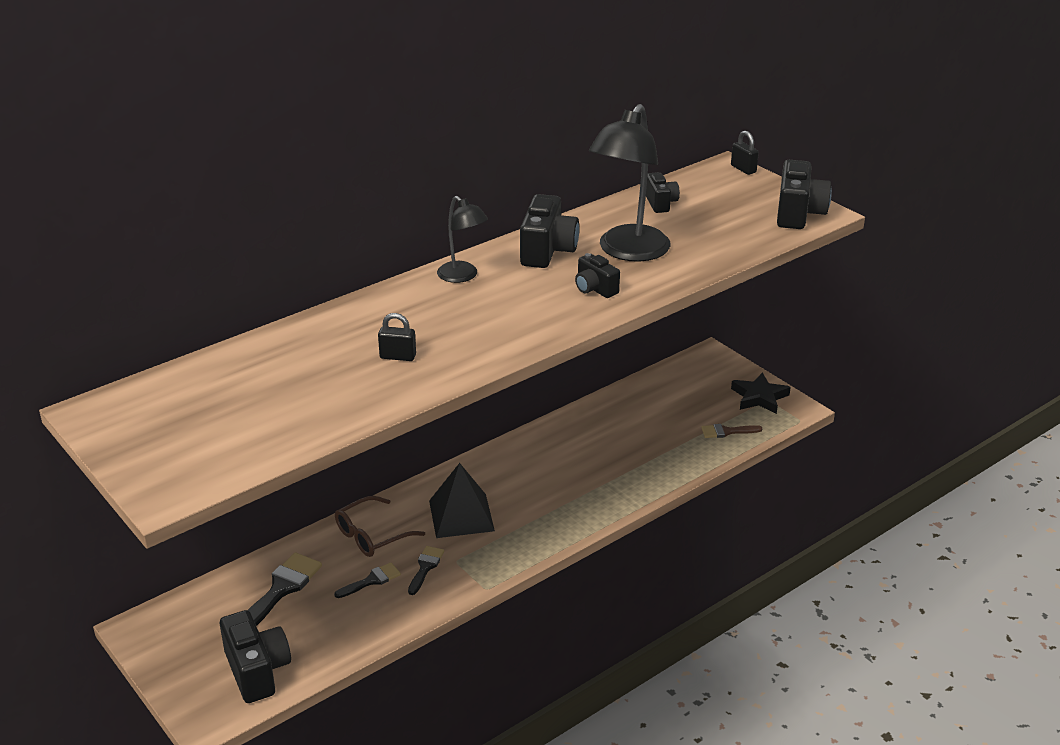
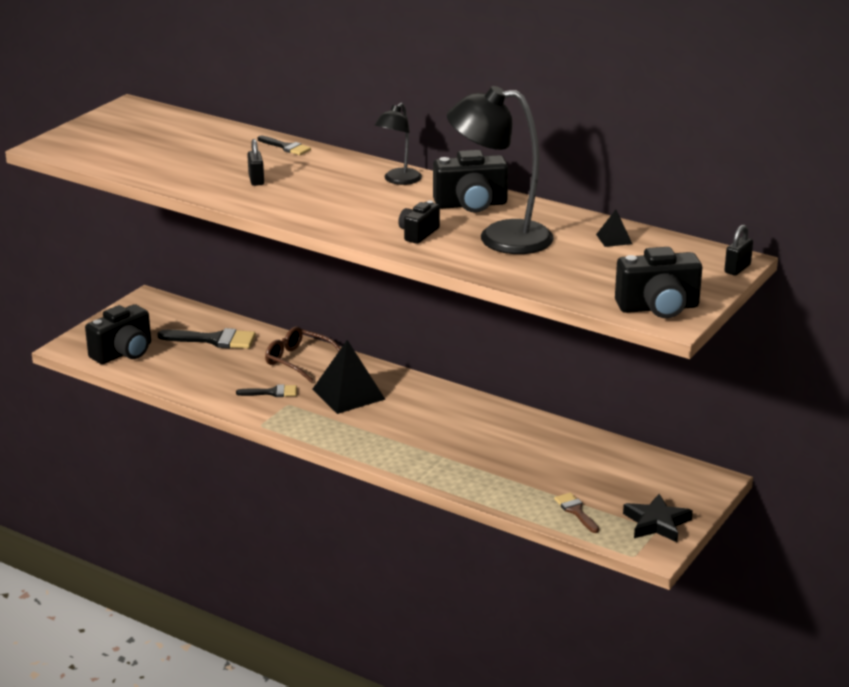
camera: 70 degrees right, 5 degrees down
(371, 580) = (243, 373): black brush -> black brush (286, 147)
(660, 203) = (614, 239): black camera -> black pyramid

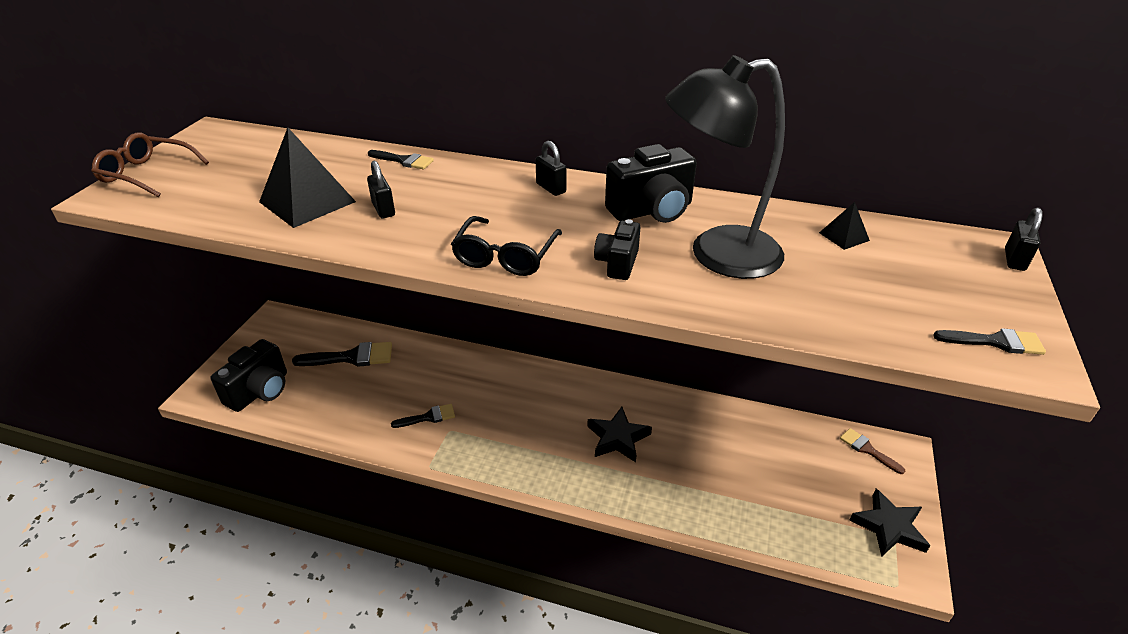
camera: 15 degrees left, 10 degrees up
(299, 361) = (443, 369): brown glasses -> brown glasses (147, 174)
(336, 219) = (505, 256): none -> black glasses
(348, 394) = (506, 404): black pyramid -> black pyramid (307, 202)
(398, 180) = (551, 188): black lamp -> black padlock
(442, 432) = (617, 438): none -> black star
(576, 511) = (803, 528): brown brush -> brown brush (867, 449)
(658, 308) = (995, 342): black camera -> black brush

